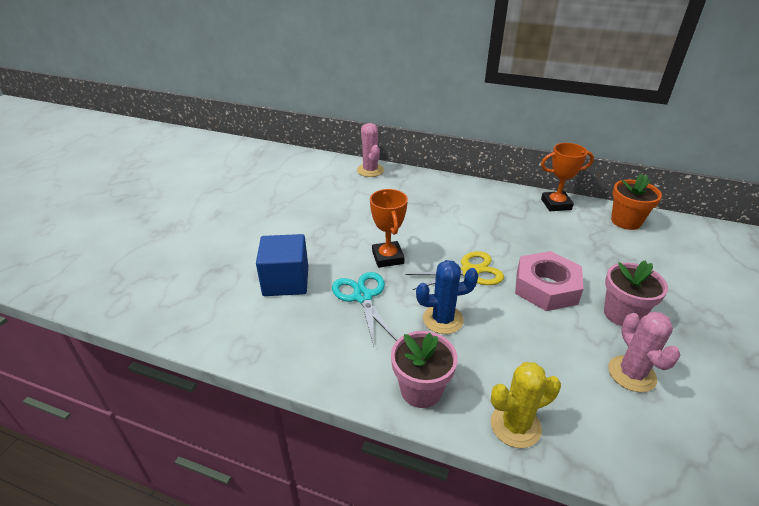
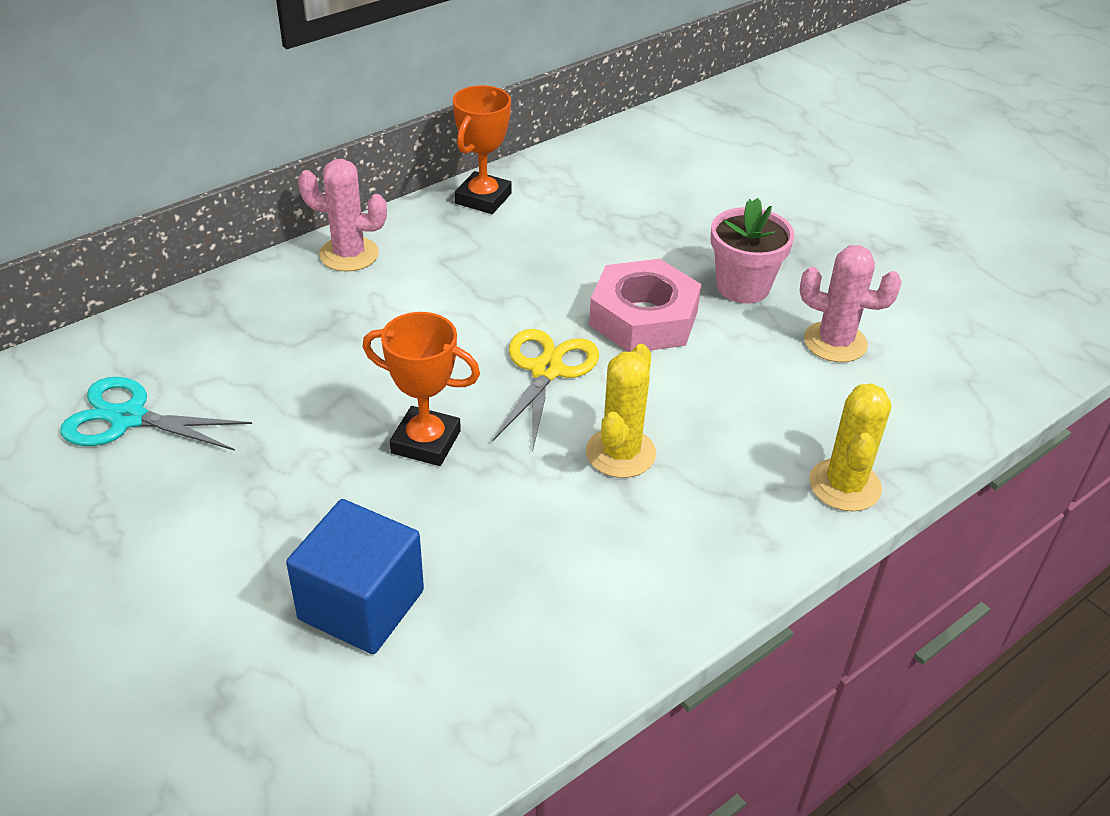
camera: 60 degrees left, 5 degrees up
(362, 297) = (494, 519): turquoise scissors -> turquoise scissors (128, 418)
(370, 170) = (137, 337): pink cactus -> pink cactus (349, 254)
(421, 390) = (732, 545): pink flower pot -> none
(443, 319) = (620, 453): blue cactus -> yellow cactus
(626, 221) = (584, 167): orange flower pot -> none

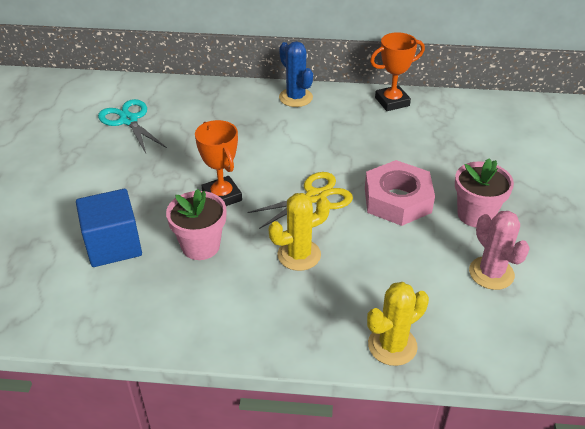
camera: 45 degrees right, 0 degrees up
(349, 254) = (295, 97): pink cactus -> blue cactus
(486, 523) = (200, 246): none -> pink flower pot

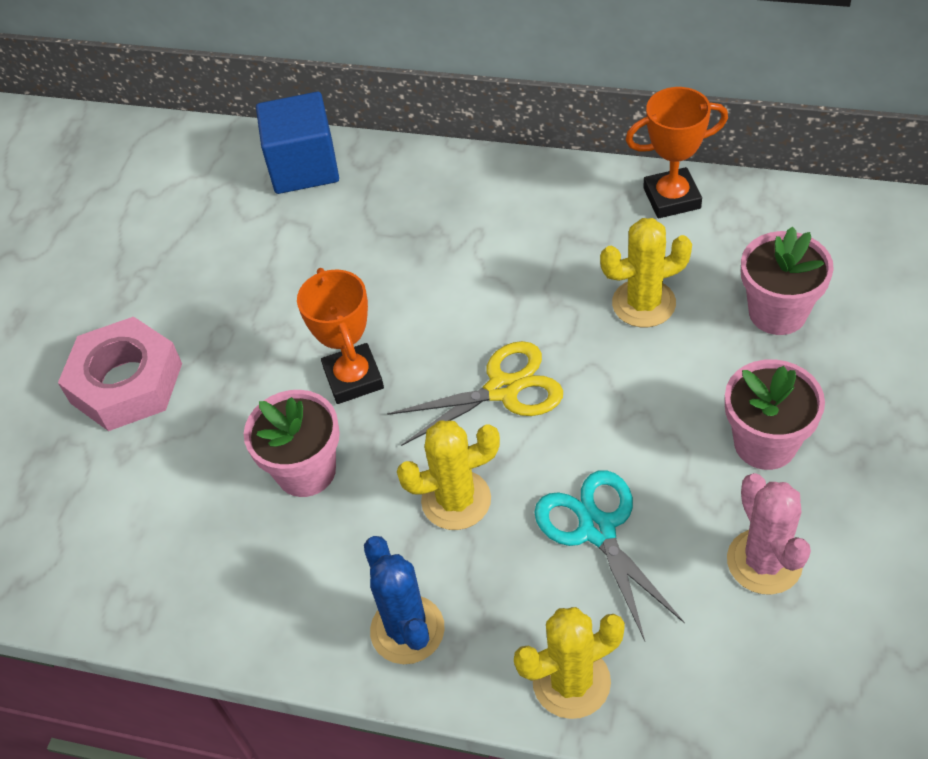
camera: 15 degrees right, 10 degrees up
(113, 245) = (175, 459): blue cube -> blue cube (304, 167)
(128, 120) = (229, 218): turquoise scissors -> turquoise scissors (597, 530)
(295, 97) = (507, 182): blue cactus -> blue cactus (407, 630)
(388, 151) = (643, 303): none -> yellow cactus
(397, 200) = (638, 405): pink nut -> pink nut (126, 383)
(465, 152) = (777, 312): none -> pink flower pot

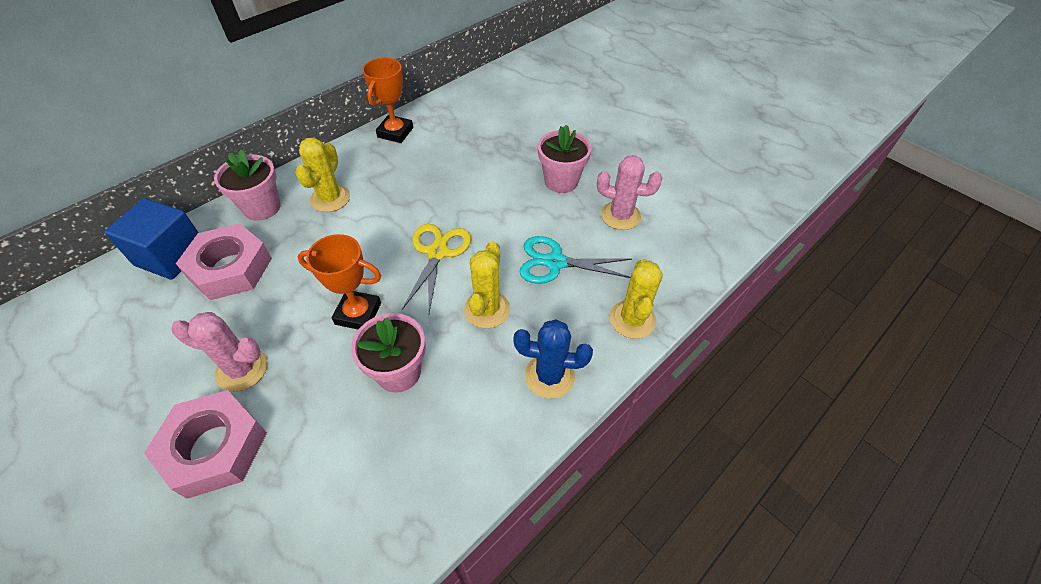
camera: 65 degrees left, 0 degrees up
(217, 335) = (242, 369): none -> pink cactus
(326, 224) = (230, 268): none -> pink nut
(643, 303) = (444, 175): yellow cactus -> yellow cactus (330, 198)
(777, 312) = (497, 139): pink flower pot -> pink flower pot (262, 208)

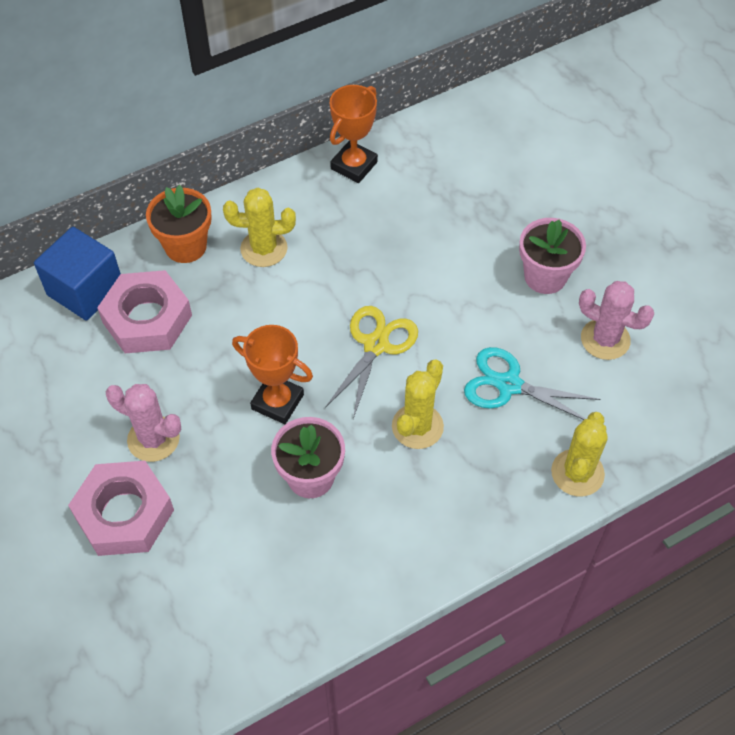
camera: 15 degrees right, 5 degrees up
(262, 208) = (185, 246): pink flower pot -> orange flower pot
(330, 198) = (264, 248): yellow cactus -> yellow cactus turned 60 degrees clockwise
(549, 376) = (467, 516): blue cactus -> none

